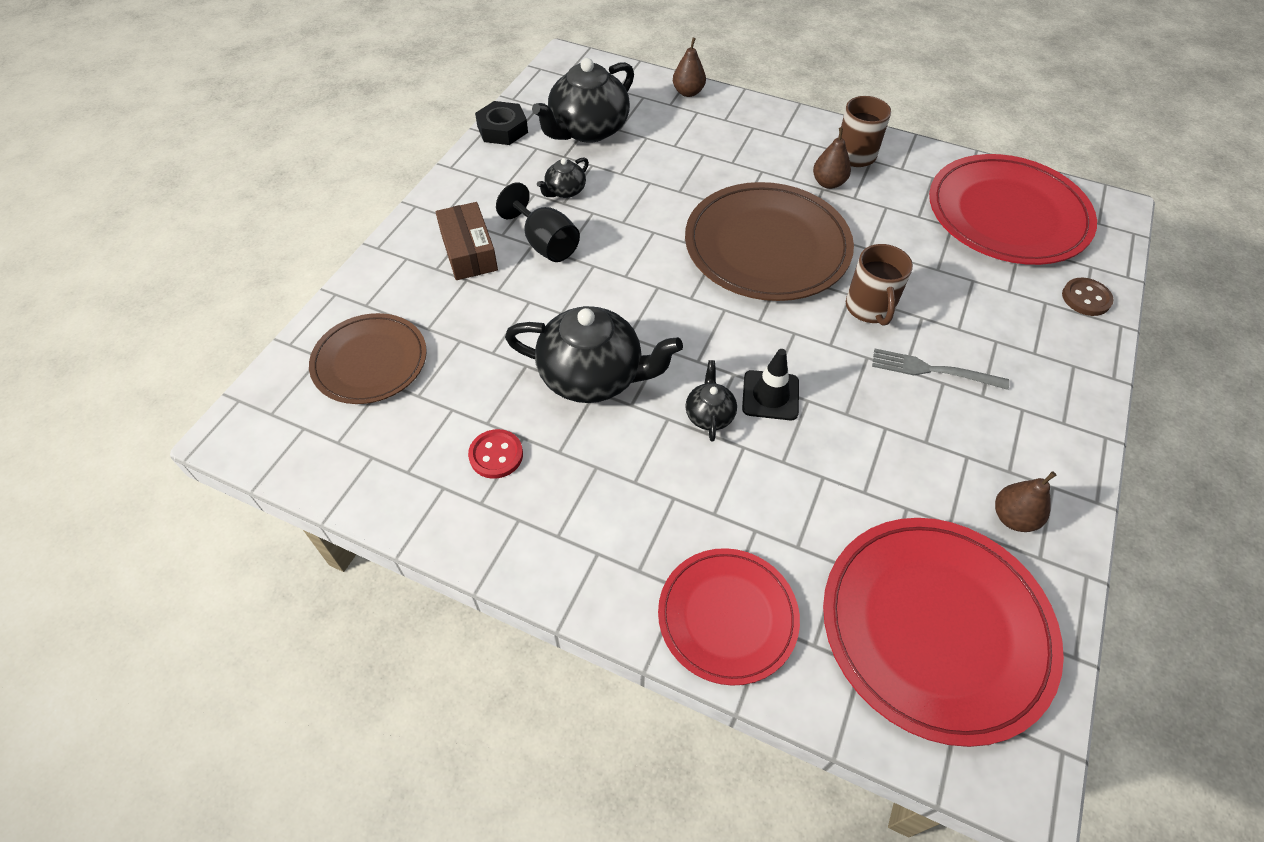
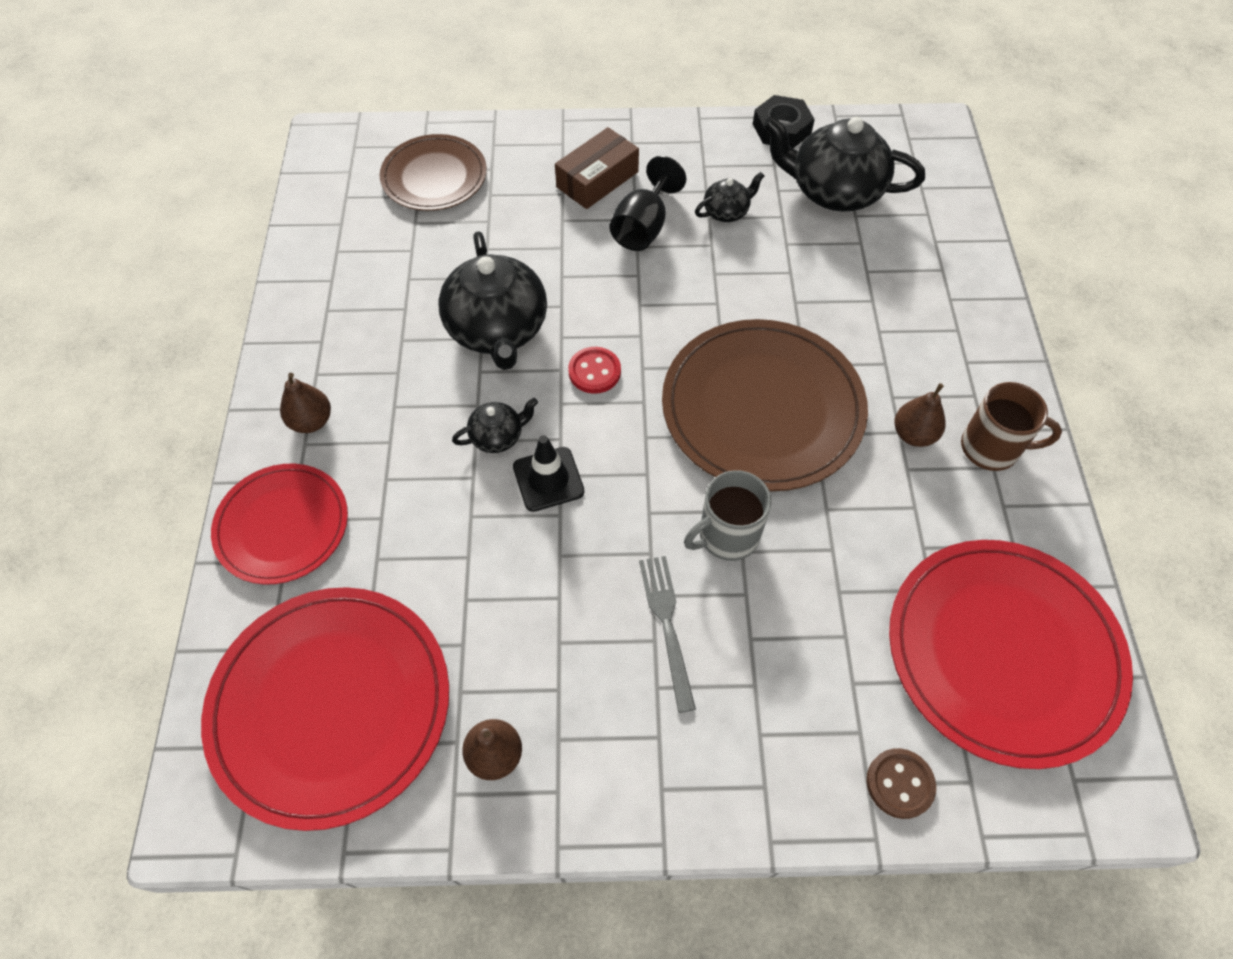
camera: 65 degrees right, 5 degrees up
(496, 455) = (378, 299): red button -> red button (594, 371)
(565, 191) = (726, 211): black teapot -> black teapot turned 135 degrees clockwise
(688, 92) = (970, 249): brown pear -> brown pear (311, 421)
(869, 308) = (727, 536): brown mug -> grey mug

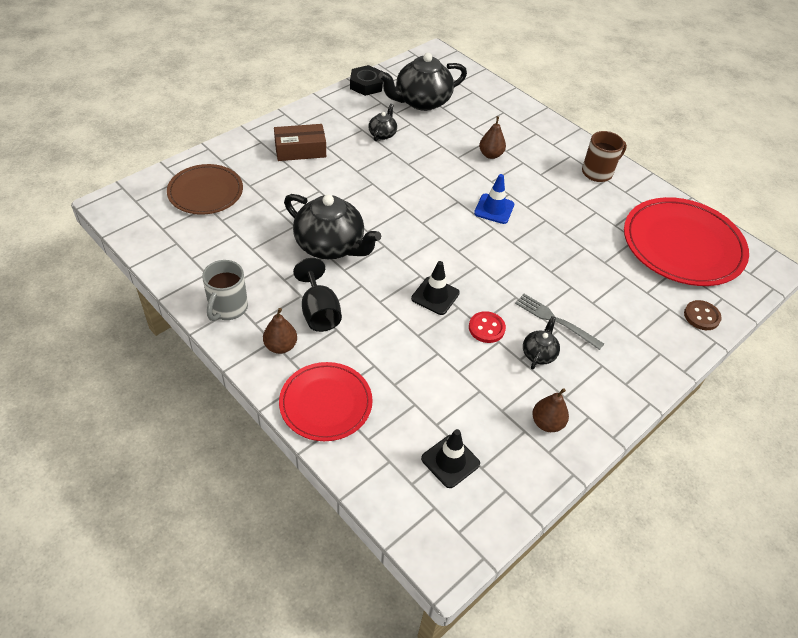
camera: 45 degrees left, 10 degrees down
(331, 706) = (450, 461): red plate -> black traffic cone
(498, 436) = (388, 292): black teapot -> black teapot (539, 353)
(594, 371) = (402, 237): red button -> red button (486, 328)
(597, 179) = (300, 150): brown box -> brown box turned 75 degrees clockwise
(643, 228) = (350, 161): black goblet -> black goblet (319, 312)
(727, 536) = (538, 269): grey mug -> grey mug (228, 308)
(762, 408) = (494, 209): brown plate -> blue traffic cone
(913, 434) = (564, 184): brown pear -> brown pear (490, 155)

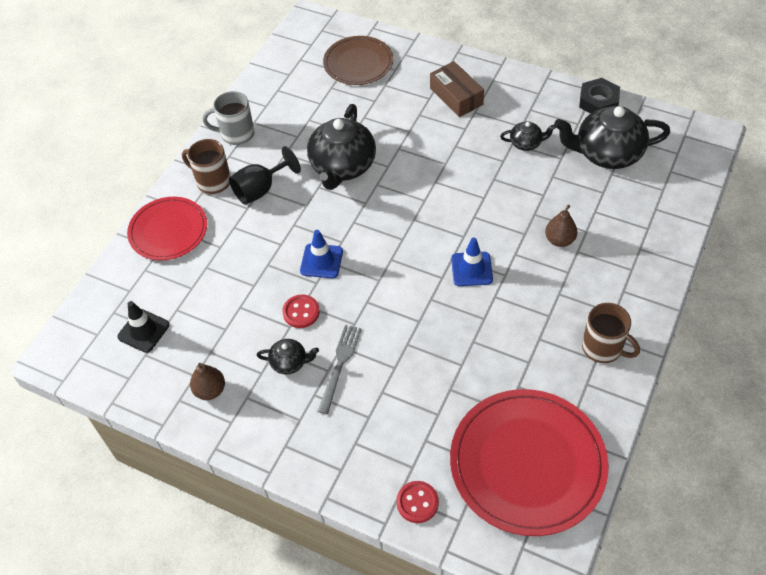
camera: 75 degrees right, 5 degrees up
(281, 346) = (212, 181): brown pear -> brown mug
(421, 101) = (607, 153): black teapot -> black teapot turned 45 degrees counterclockwise
(435, 296) = (321, 261): black traffic cone -> blue traffic cone
(701, 316) = (417, 502): brown button -> red button

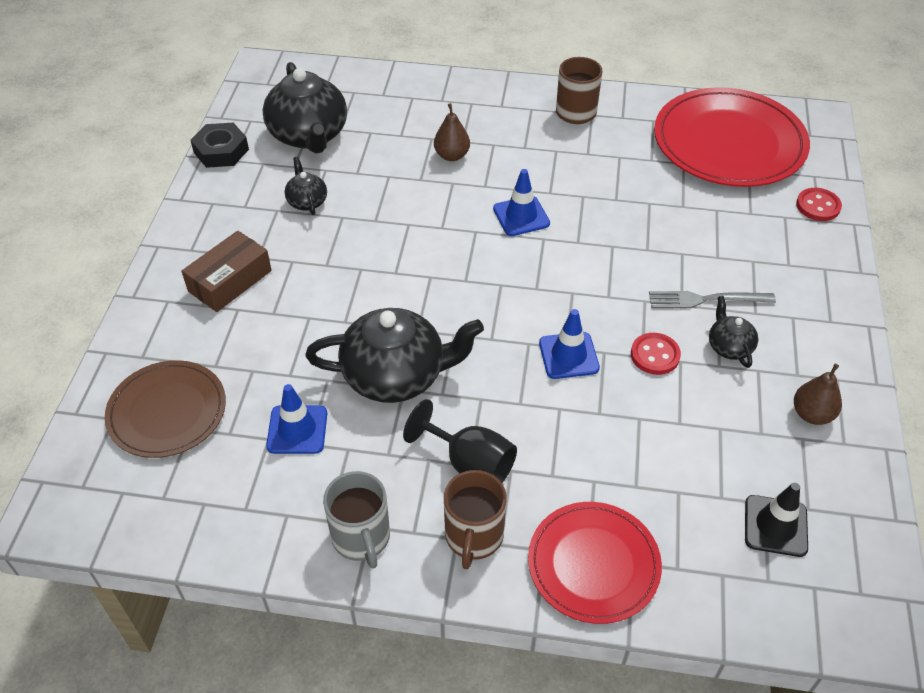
camera: 110 degrees left, 5 degrees down
(321, 116) = (297, 429): none -> blue traffic cone

